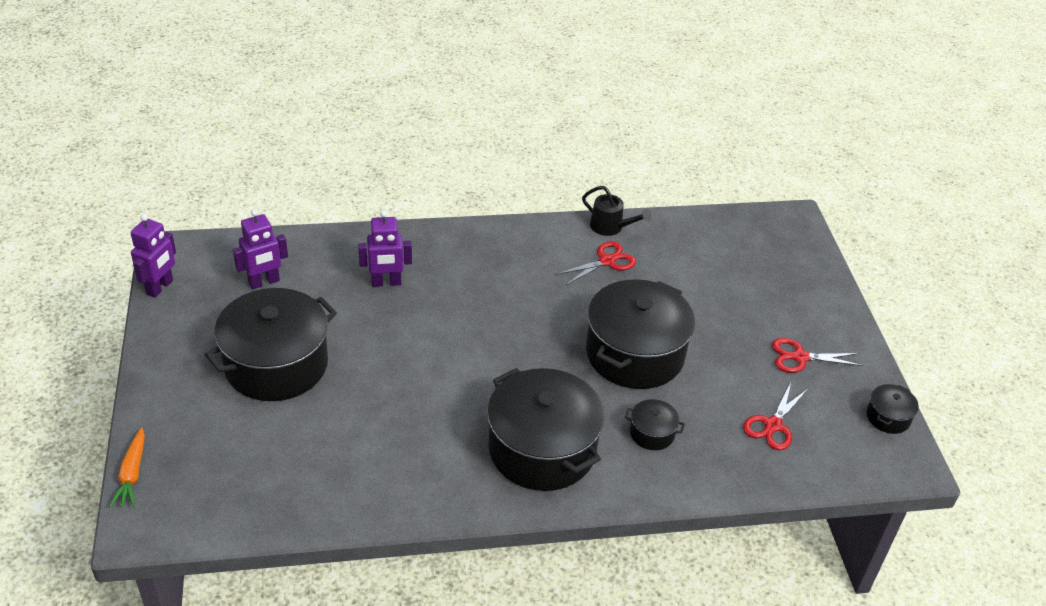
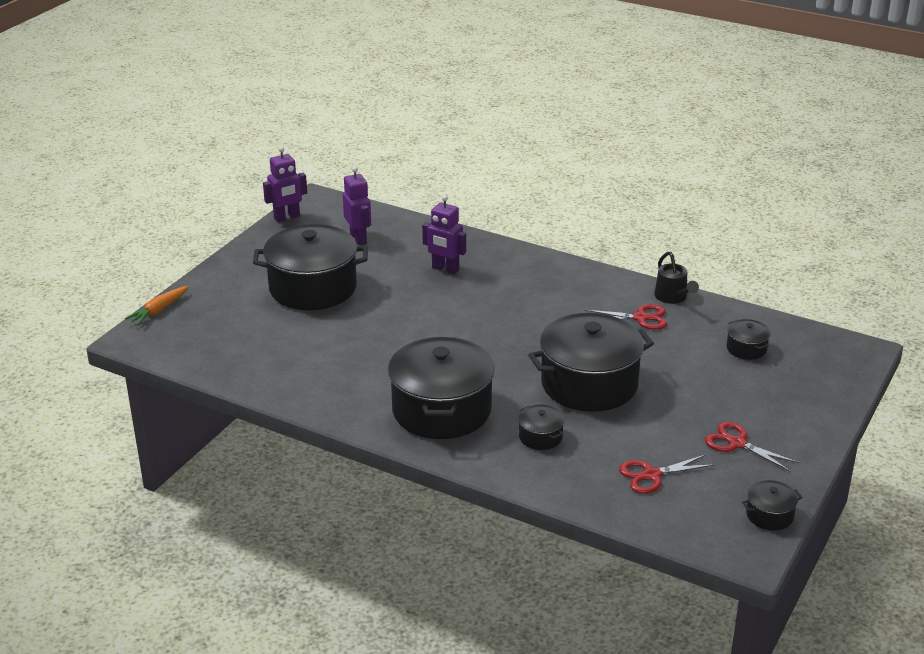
camera: 40 degrees right, 10 degrees down
(264, 282) = (358, 239): purple robot -> purple robot turned 120 degrees counterclockwise
(715, 256) = (746, 348): none -> black pot

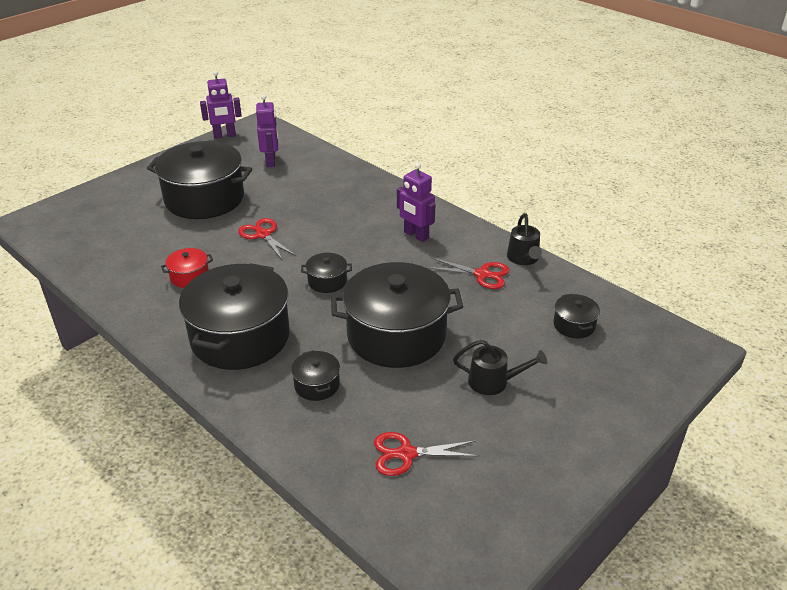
camera: 15 degrees right, 5 degrees up
(158, 310) = (67, 199): orange carrot -> none
(352, 365) = (189, 276): none -> red pot
(445, 269) = (327, 199): purple robot -> purple robot (416, 235)
(698, 407) = (494, 382): none -> black watering can
(737, 443) = (516, 433): red scissors -> red scissors (263, 234)
(769, 515) = (513, 535): black pot -> black pot (327, 281)

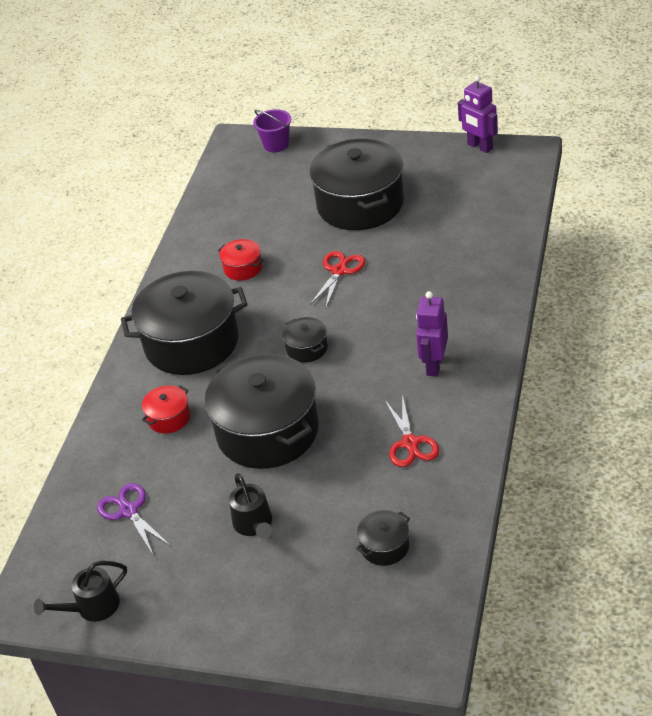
camera: 65 degrees right, 5 degrees up
(70, 206) = (276, 145): none -> purple bucket
(271, 161) = (465, 202): purple robot -> none
(317, 385) = (169, 418): black pot -> red pot
(406, 454) = (128, 511): red scissors -> purple scissors
(523, 259) = (467, 461): black watering can -> black watering can (92, 607)

